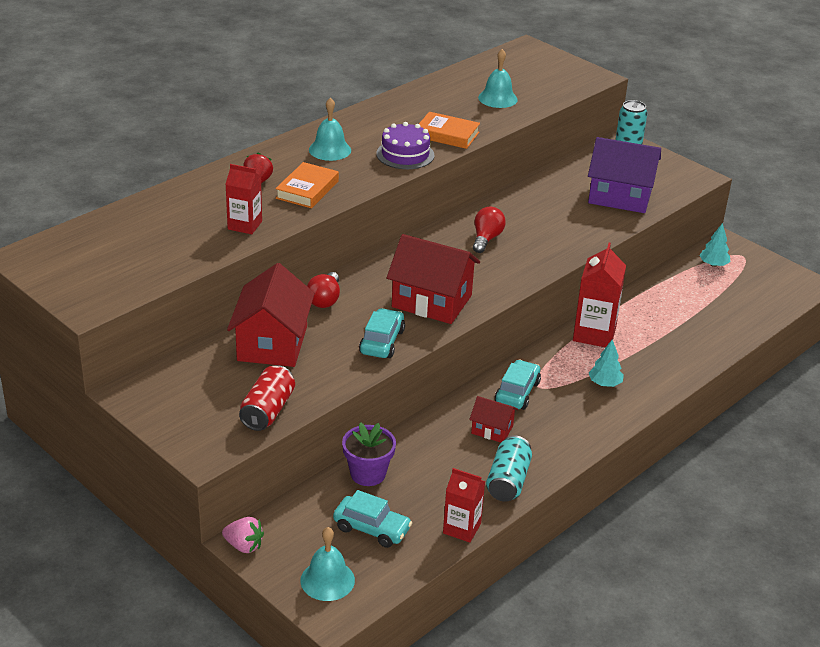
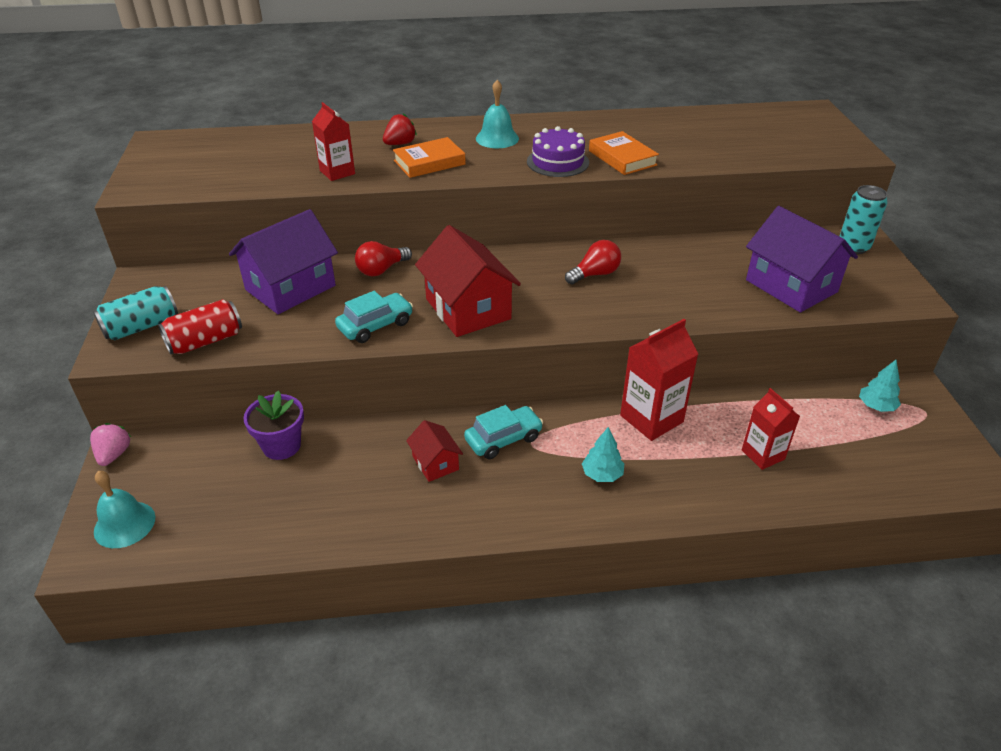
camera: 40 degrees right, 5 degrees up
(244, 546) = (114, 454): pink strawberry -> pink strawberry turned 150 degrees counterclockwise
(272, 343) = (290, 288): red house -> purple house
(372, 528) = (218, 498): turquoise car -> none
(462, 528) = (286, 545): red carton -> red carton (763, 454)
(497, 98) = (719, 143): turquoise bell -> none
(508, 481) = (385, 522): turquoise can -> turquoise can (141, 327)

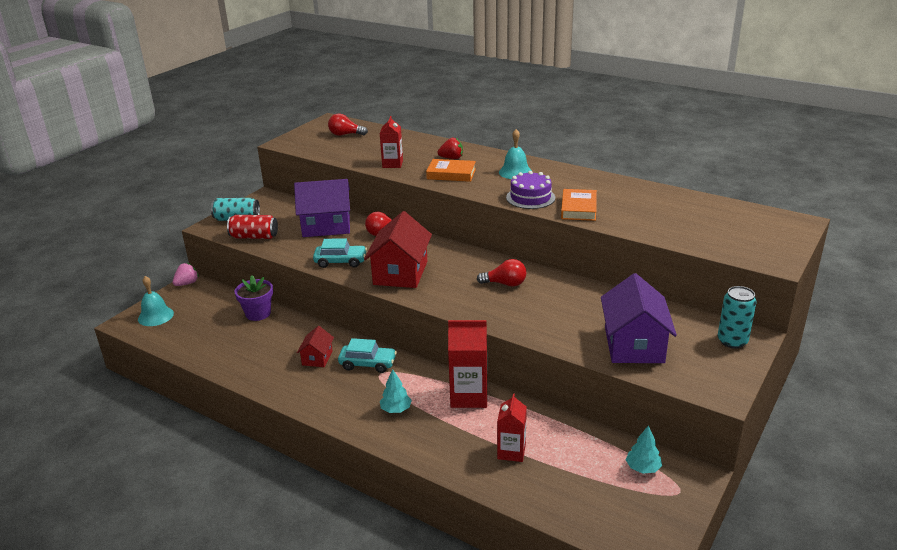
camera: 40 degrees right, 10 degrees down
(211, 153) = (345, 134): none -> red light bulb

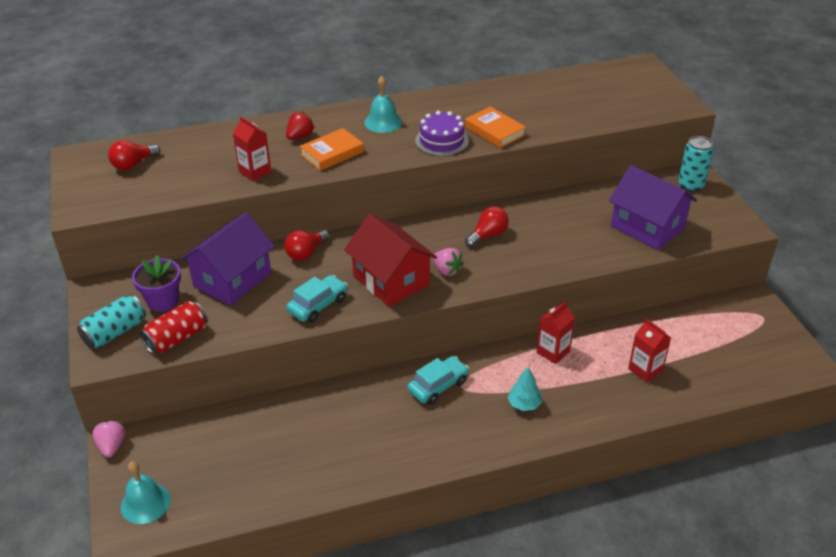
camera: 50 degrees left, 10 degrees up
(258, 313) = (255, 418): purple flower pot -> purple flower pot (163, 301)
(317, 358) = (388, 414): red house -> none
(441, 287) = (447, 270): none -> pink strawberry
(469, 396) = (553, 352): red carton -> red carton, size x0.65
(642, 468) = (725, 317): turquoise tree -> none

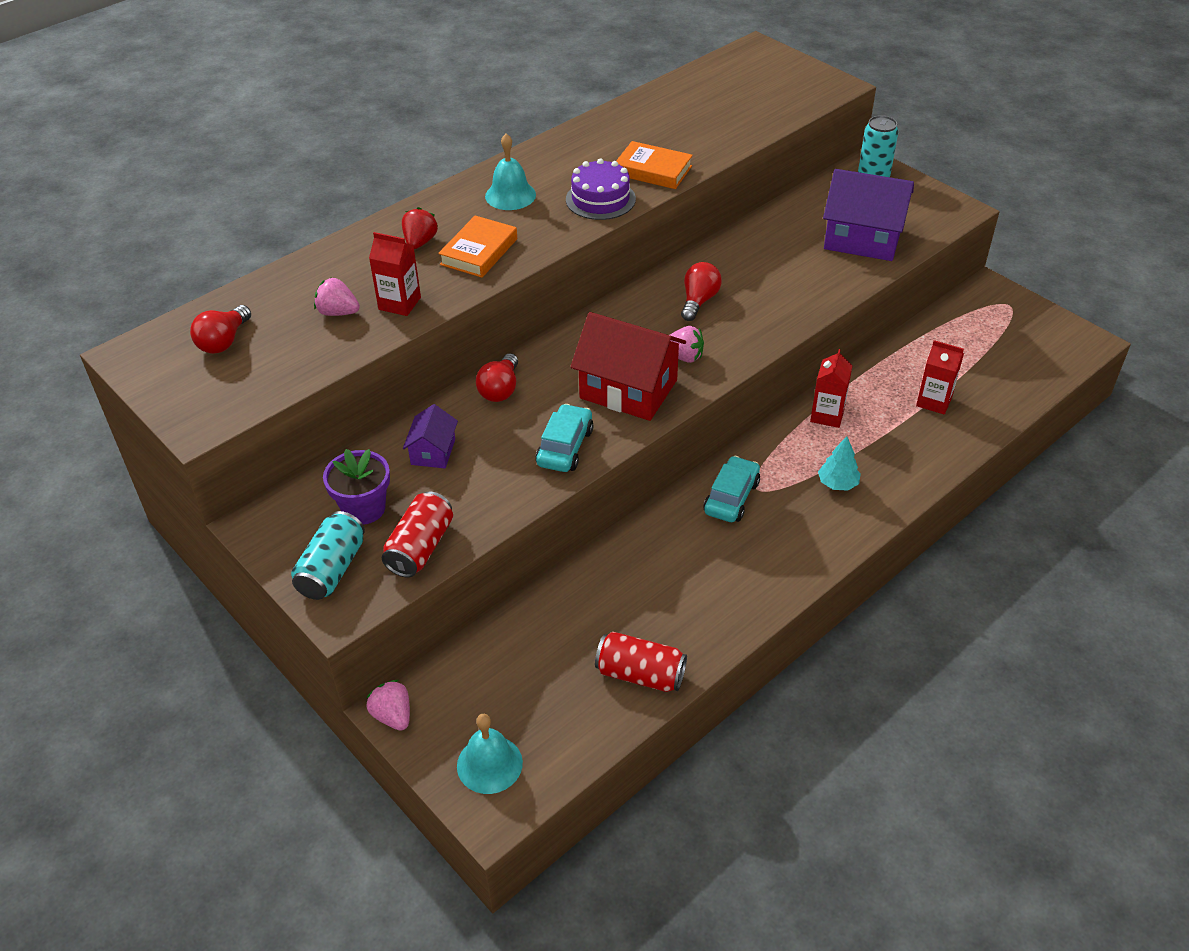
camera: 25 degrees left, 5 degrees up
(213, 166) = (338, 312): none -> pink strawberry
(232, 279) = (433, 452): purple house -> purple house, size x0.51
(284, 484) = (640, 674): none -> red can

